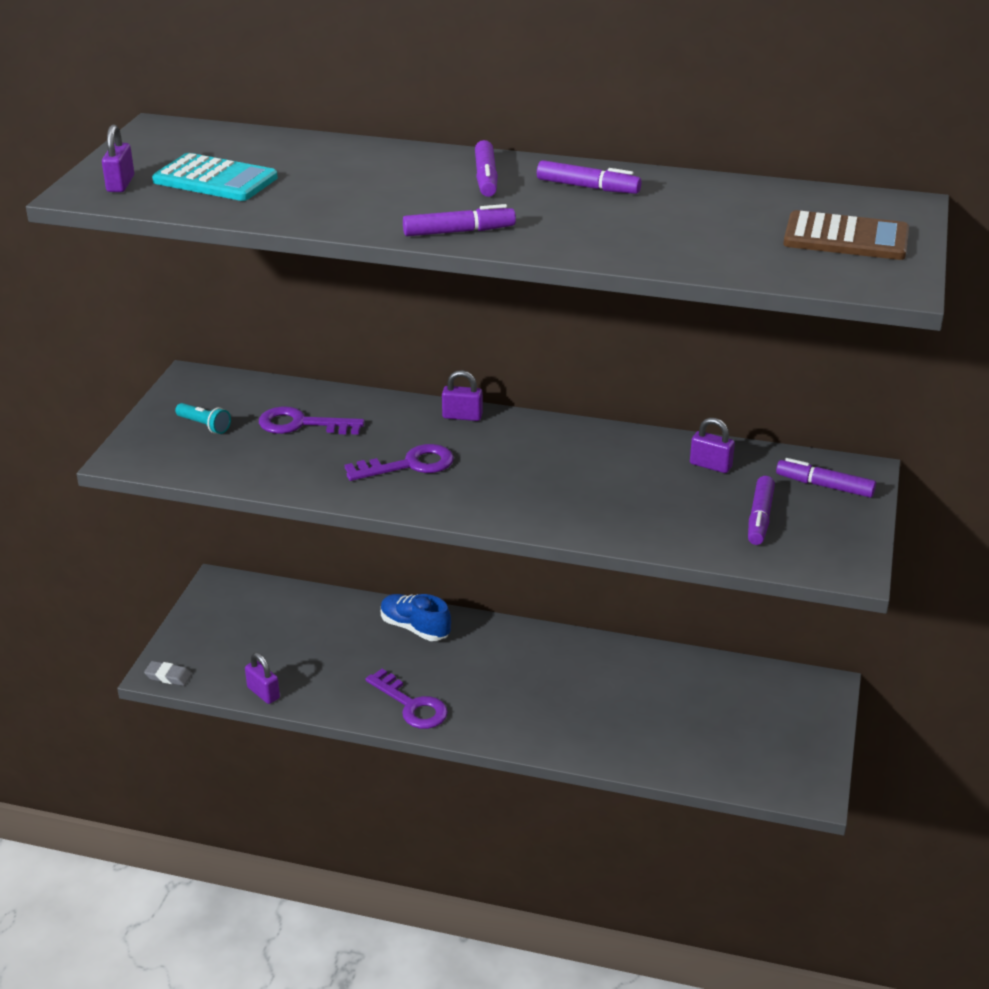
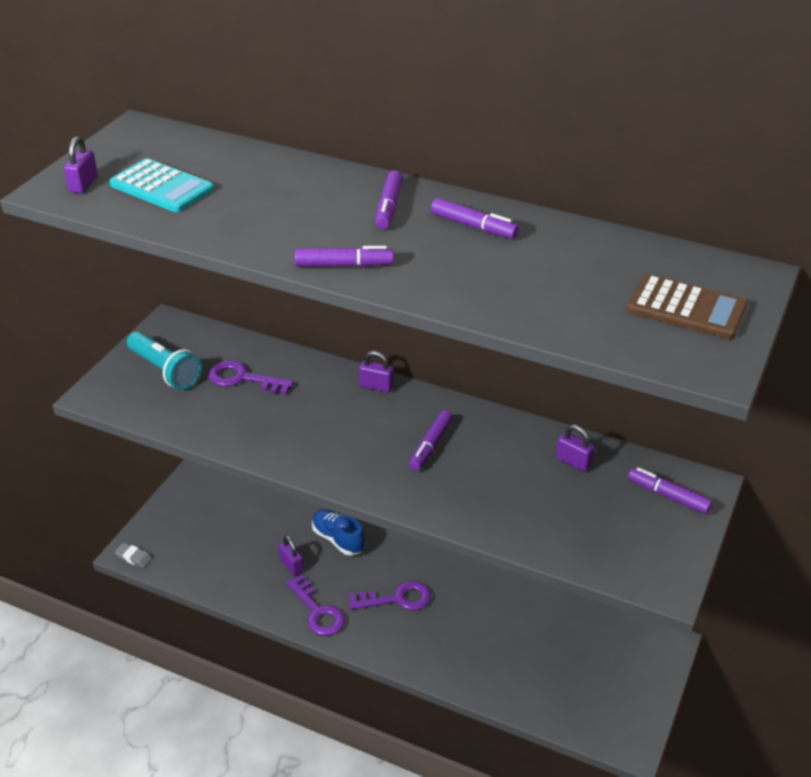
camera: 10 degrees right, 5 degrees up
(204, 425) = (165, 371): turquoise flashlight -> turquoise flashlight, size x1.83
(263, 693) = (203, 583): purple padlock -> purple padlock (291, 565)
(409, 465) = (319, 430): purple key -> purple key (397, 599)
(759, 518) = (601, 522): purple marker -> purple marker (430, 446)

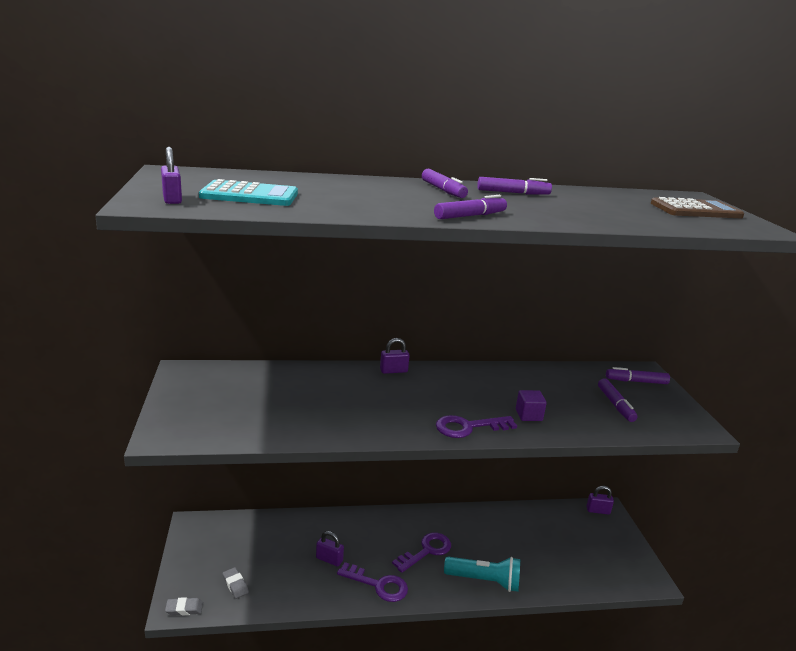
camera: 35 degrees left, 15 degrees down
(165, 371) = (213, 402): turquoise flashlight -> turquoise flashlight (484, 581)
(189, 554) = (235, 585): none -> grey eraser
(243, 379) = (287, 391): purple key -> purple key (468, 427)
(338, 539) = (349, 527): blue shoe -> none
(430, 446) = (472, 395): purple marker -> purple marker (615, 405)
(466, 493) = (528, 415): none -> purple cube
(573, 462) = (566, 379): purple padlock -> purple padlock (598, 510)

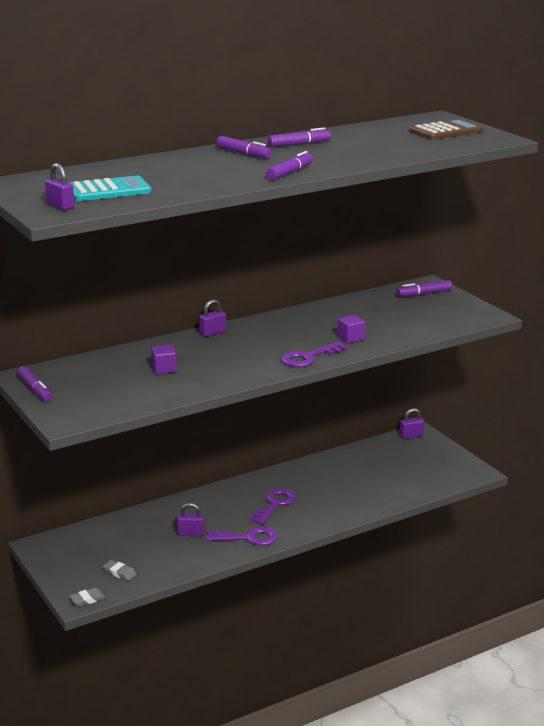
camera: 20 degrees left, 0 degrees up
(314, 399) = (164, 369): none -> purple cube
(484, 581) = (338, 510): turquoise flashlight -> none
(615, 405) = (416, 315): purple marker -> purple marker (35, 389)

